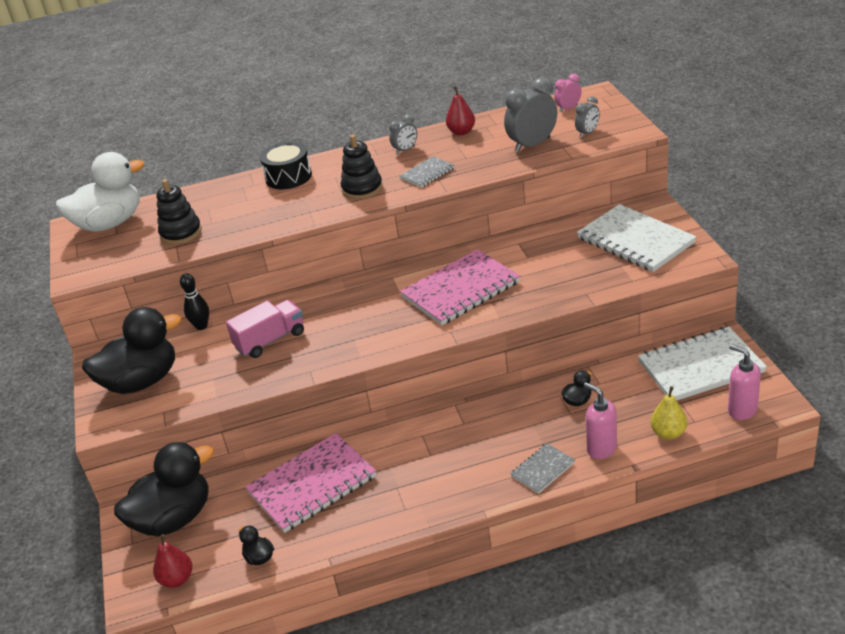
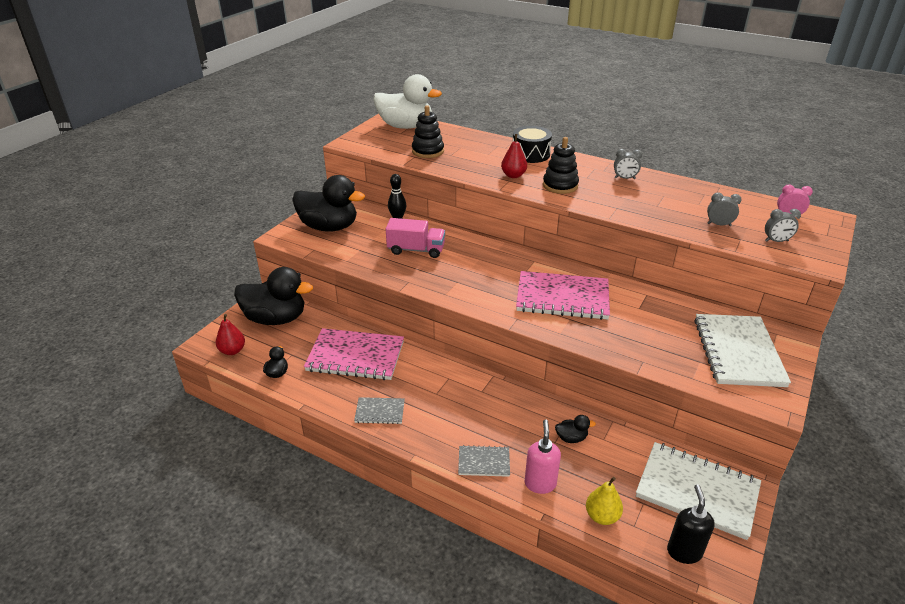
camera: 40 degrees right, 0 degrees up
(427, 173) = (615, 200): grey notebook -> grey notebook (380, 412)
(461, 132) = (681, 188): red pear -> red pear (513, 175)
(532, 145) = (719, 224): grey clock -> grey clock, size x0.54
(742, 410) = (684, 551): pink soap dispenser -> black soap dispenser

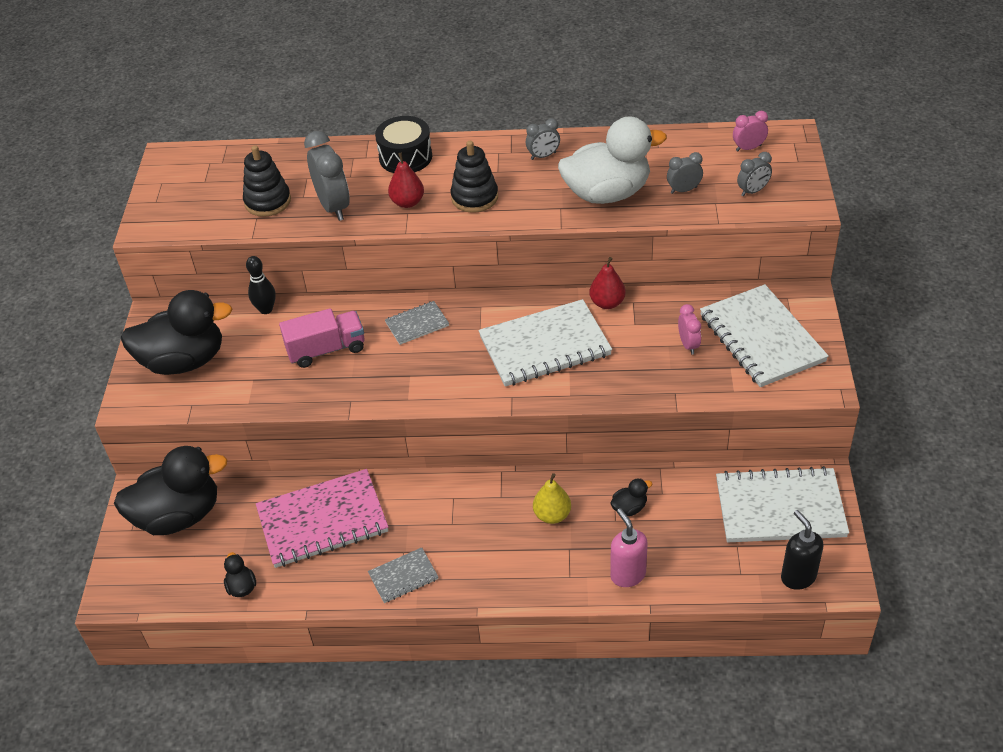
camera: 25 degrees left, 10 degrees up
(232, 351) = (158, 585): red pear -> red pear (607, 303)
(405, 126) = (203, 167): white duck -> white duck (607, 193)
(465, 164) = (333, 207): none -> grey clock
(484, 462) = (556, 580): grey notebook -> grey notebook (417, 324)
(562, 298) = (545, 346): pink notebook -> white notebook
(602, 516) = (706, 579): yellow pear -> yellow pear (552, 515)
(673, 335) = (688, 345): none -> pink clock

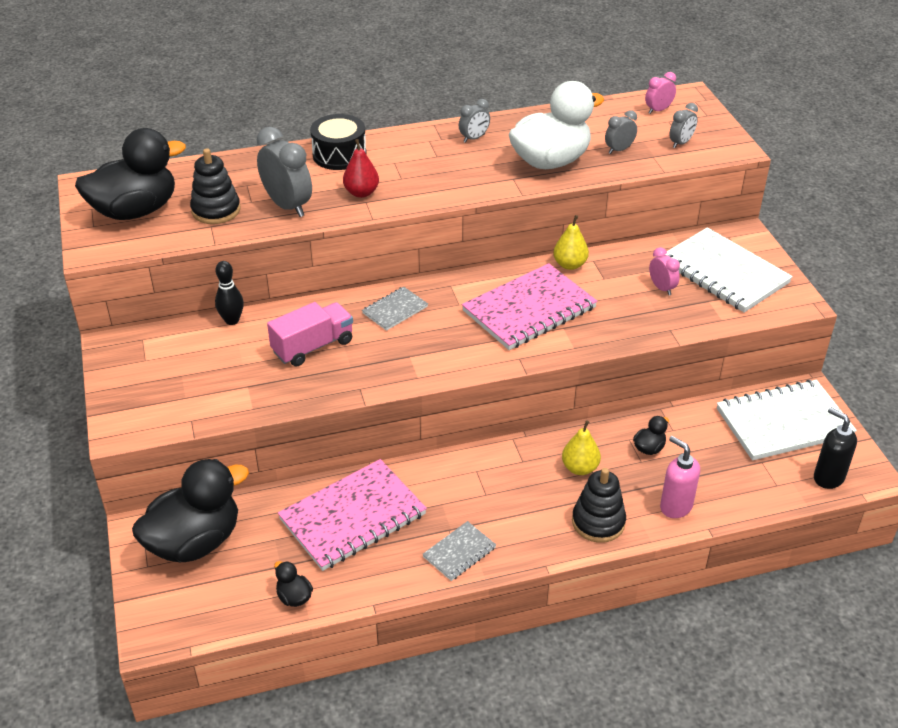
camera: 20 degrees left, 5 degrees down
(184, 361) = (164, 381): black duck -> black duck (135, 211)
(474, 197) = (426, 180): black stacking toy -> black stacking toy (598, 522)
(545, 346) = (529, 309): white notebook -> pink notebook
(607, 303) = (570, 265): red pear -> yellow pear

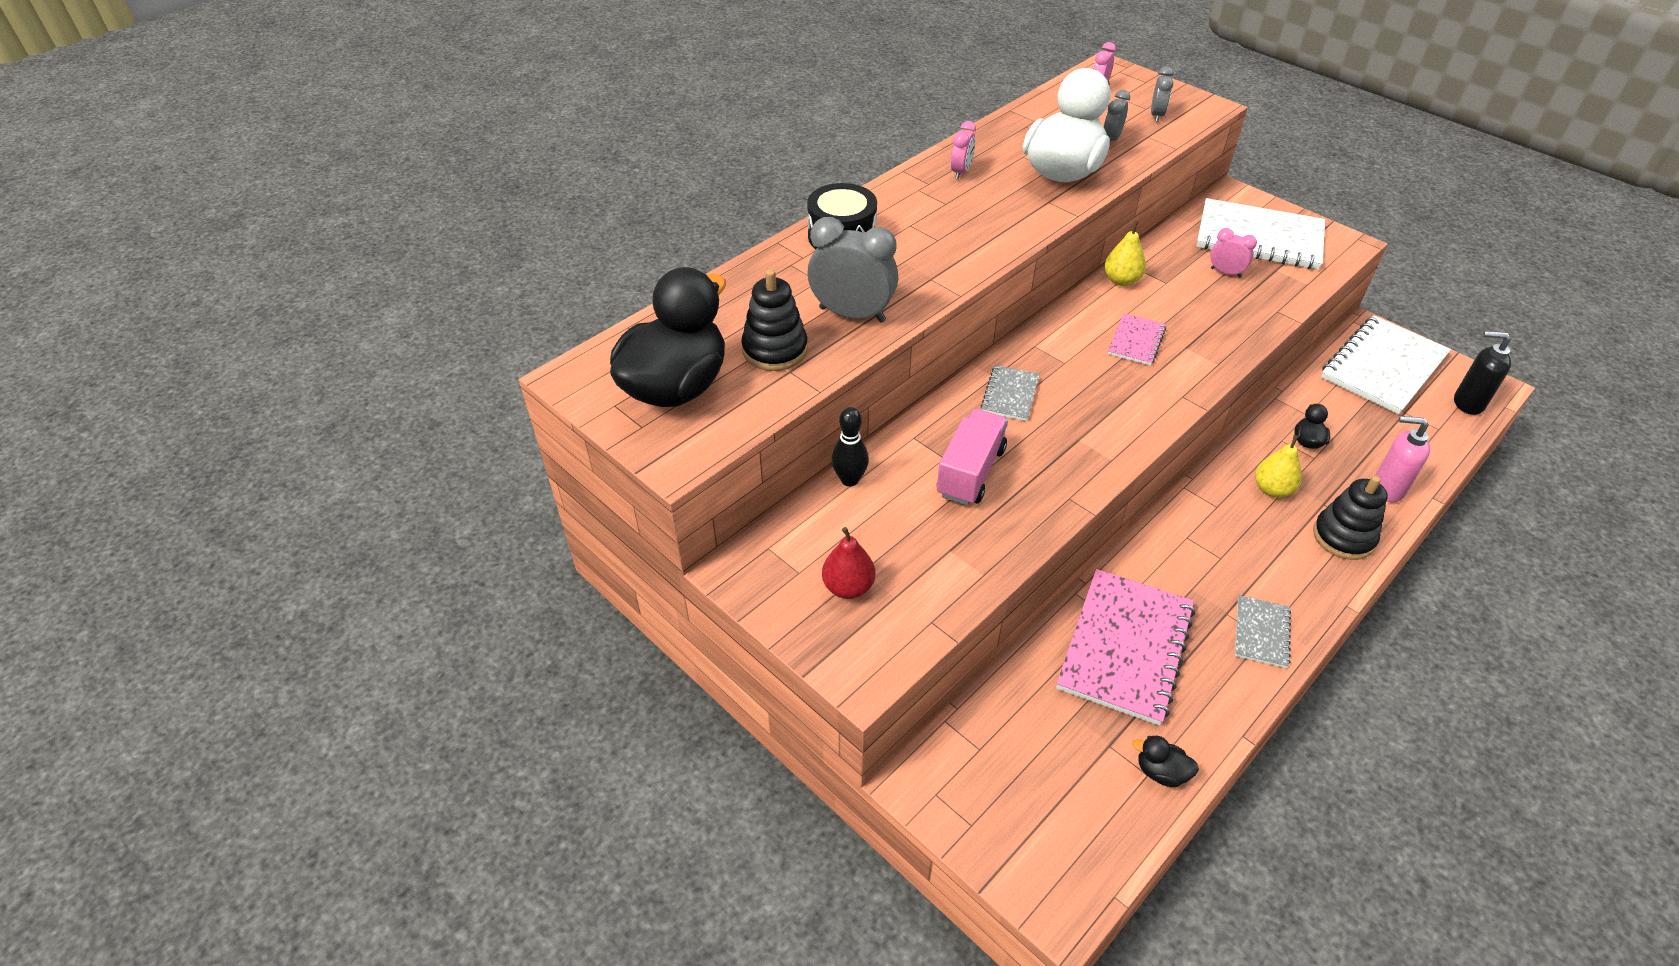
camera: 30 degrees left, 5 degrees up
(195, 542) = (994, 765): black duck -> none
(361, 193) = (915, 270): red pear -> red pear (848, 587)
(474, 138) = (961, 172): grey clock -> pink clock
(529, 309) = (1136, 341): pink notebook -> pink notebook, size x0.49

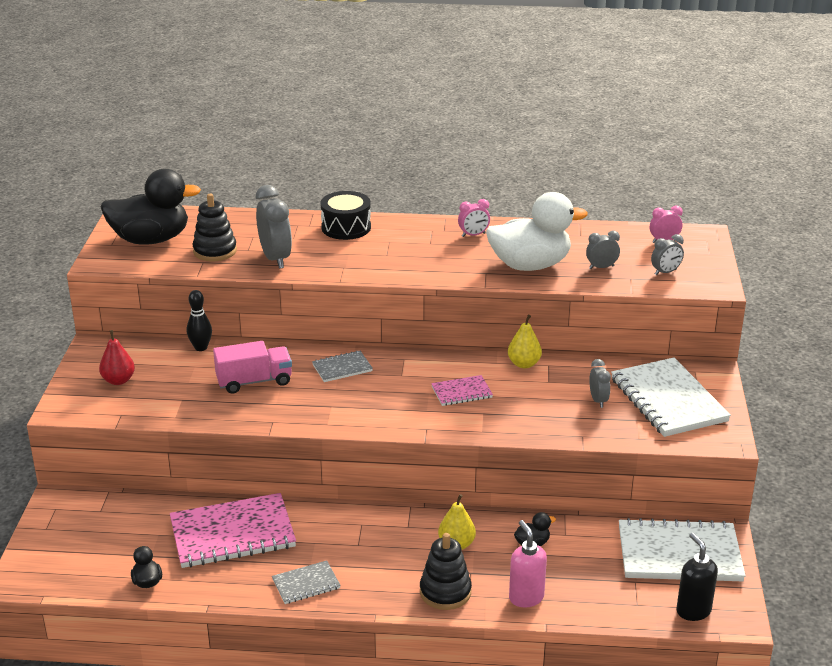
camera: 50 degrees right, 15 degrees down
(1225, 273) = (598, 400): pink clock -> grey clock

